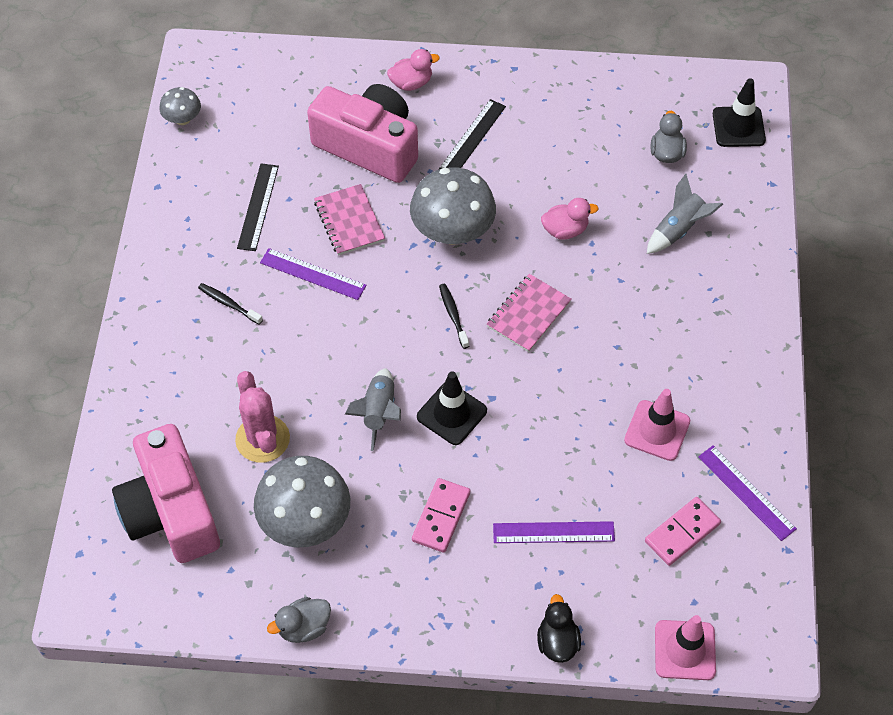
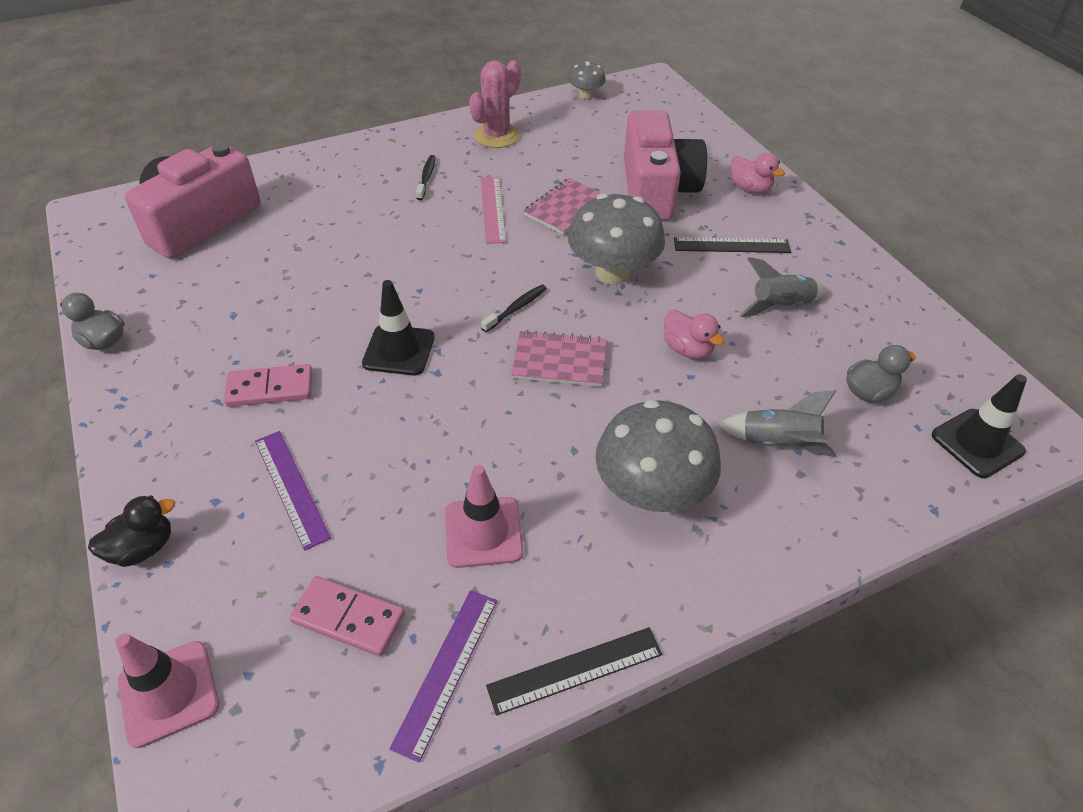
camera: 60 degrees right, 10 degrees down
(258, 207) = (536, 157): black ruler -> black ruler (575, 670)
(262, 439) = (299, 244): pink cactus -> pink cactus (496, 136)
(305, 521) = (223, 299): grey mushroom -> grey mushroom (651, 491)
(313, 274) = (492, 209): purple ruler -> pink ruler
(378, 413) = (369, 301): grey rocket -> grey rocket (780, 306)

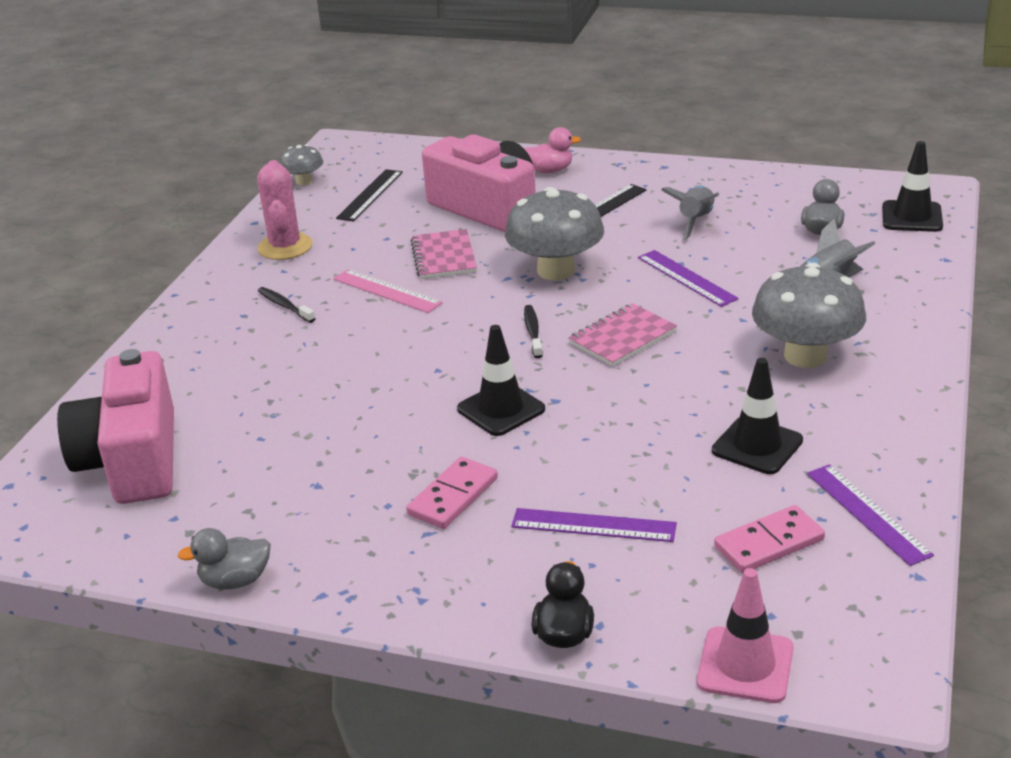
camera: 45 degrees left, 15 degrees down
(483, 532) = (757, 446): pink traffic cone -> black traffic cone
(575, 670) = (925, 456): black ruler -> black ruler (370, 195)
(687, 349) = (686, 278): pink duck -> purple ruler

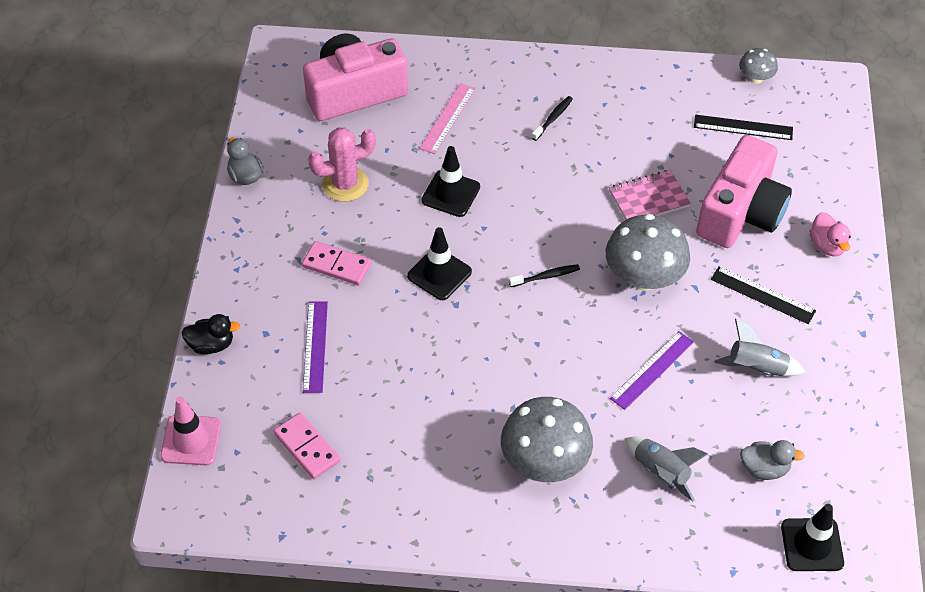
camera: 75 degrees right, 20 degrees up
(285, 247) = (641, 95): pink cactus -> pink cactus (345, 184)
(387, 291) = (587, 174): pink ruler -> pink ruler (447, 118)
(622, 338) = (548, 335): pink notebook -> none
(757, 446) = (417, 435): black traffic cone -> black traffic cone (451, 194)
(867, 513) = (345, 506): purple ruler -> none

